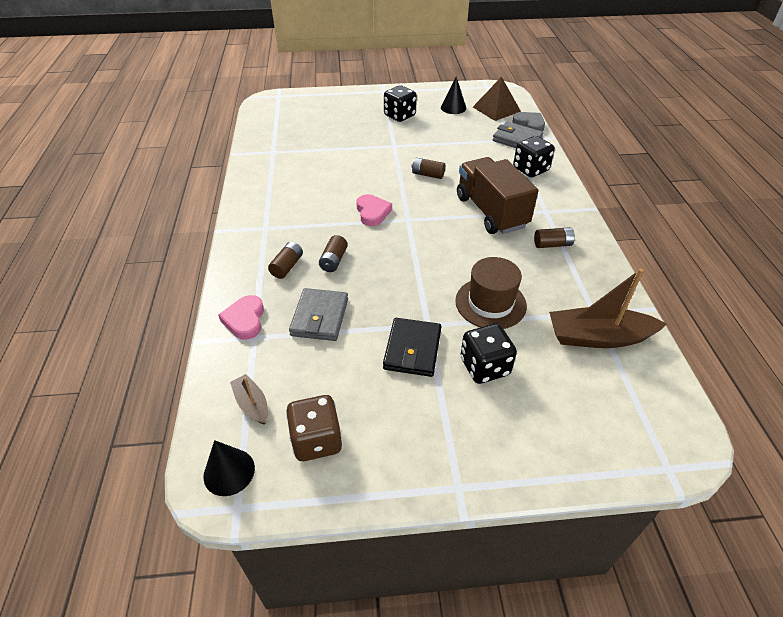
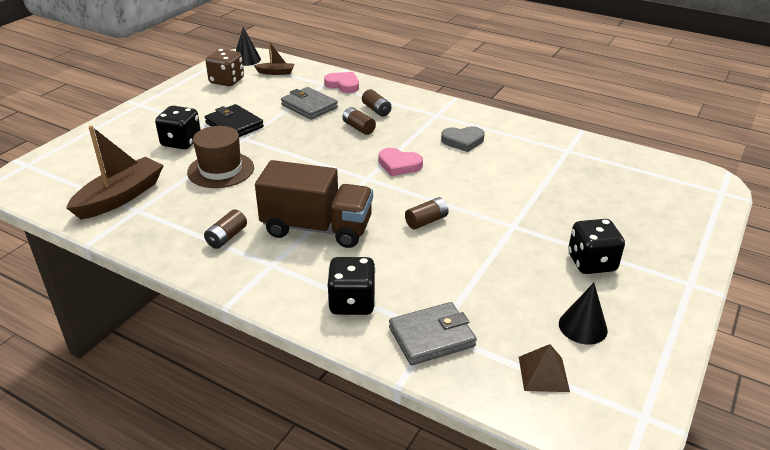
camera: 125 degrees right, 10 degrees down
(496, 109) = (543, 374): brown pyramid -> brown pyramid, size x0.65
(529, 124) = (462, 380): grey heart -> grey heart (463, 141)

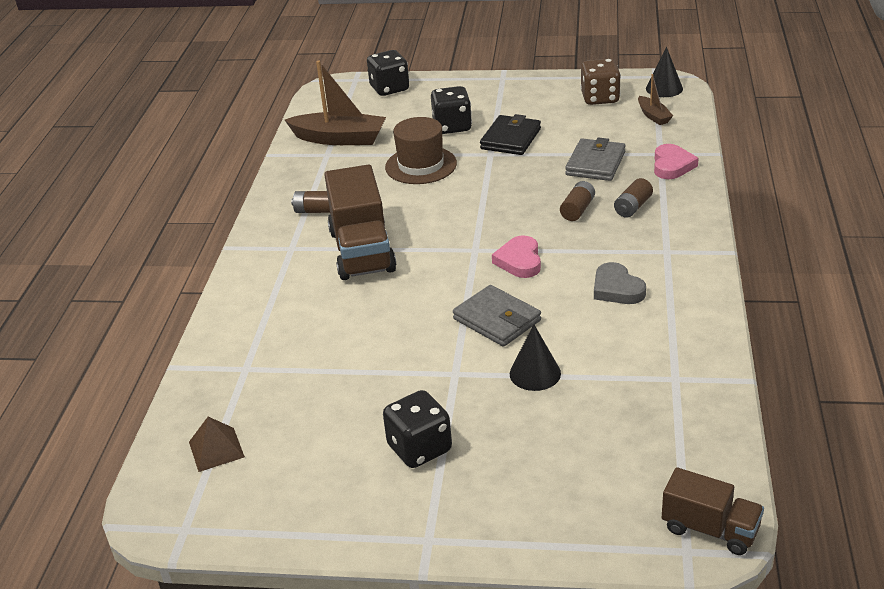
camera: 70 degrees right, 0 degrees up
(352, 303) = (261, 308): black dice -> black dice (389, 88)
(426, 221) = (421, 311): brown battery -> none
(431, 337) = (236, 367): grey wallet -> grey wallet (497, 320)
(582, 327) = (299, 463): black cone -> black cone (535, 373)
(706, 180) = (710, 529): none -> brown truck

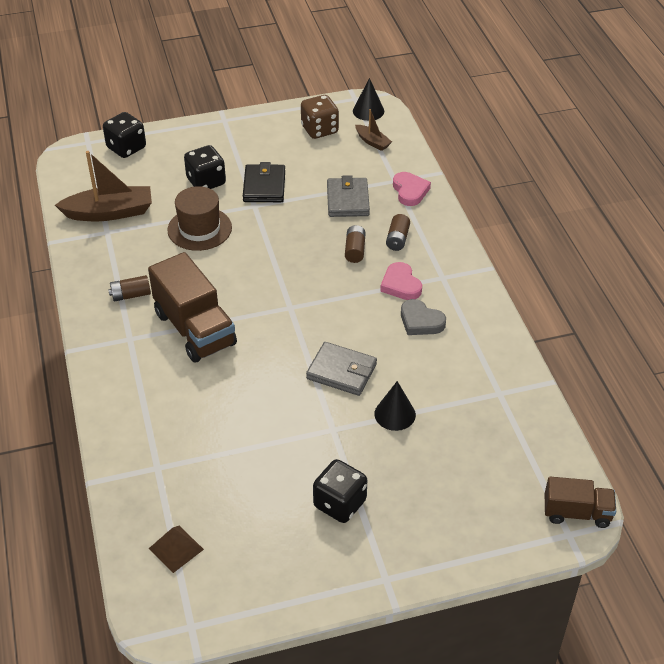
camera: 25 degrees left, 10 degrees up
(519, 261) = (332, 311): pink heart -> pink heart (401, 285)

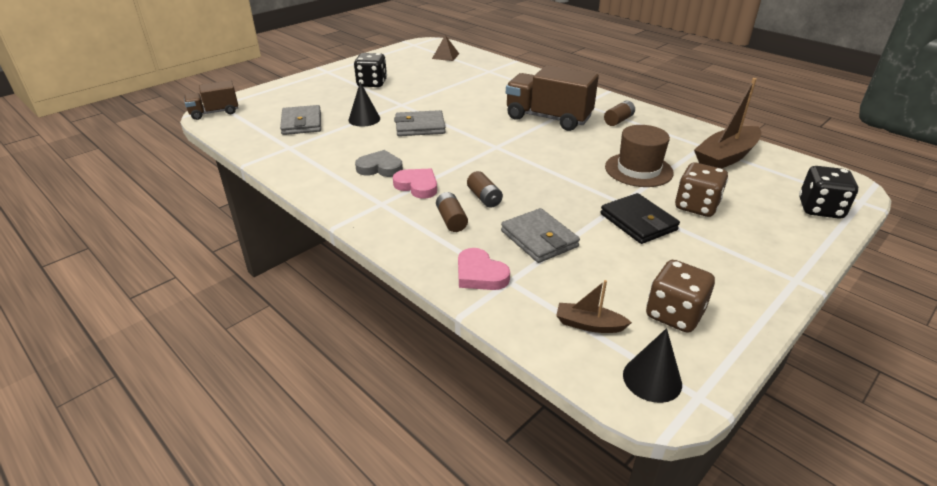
camera: 150 degrees right, 10 degrees down
(206, 182) = (696, 206): black dice -> brown dice
(471, 437) = (301, 123): none -> grey wallet

